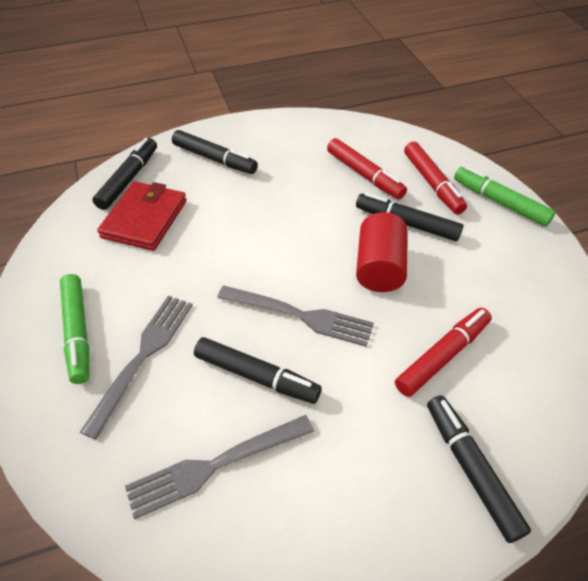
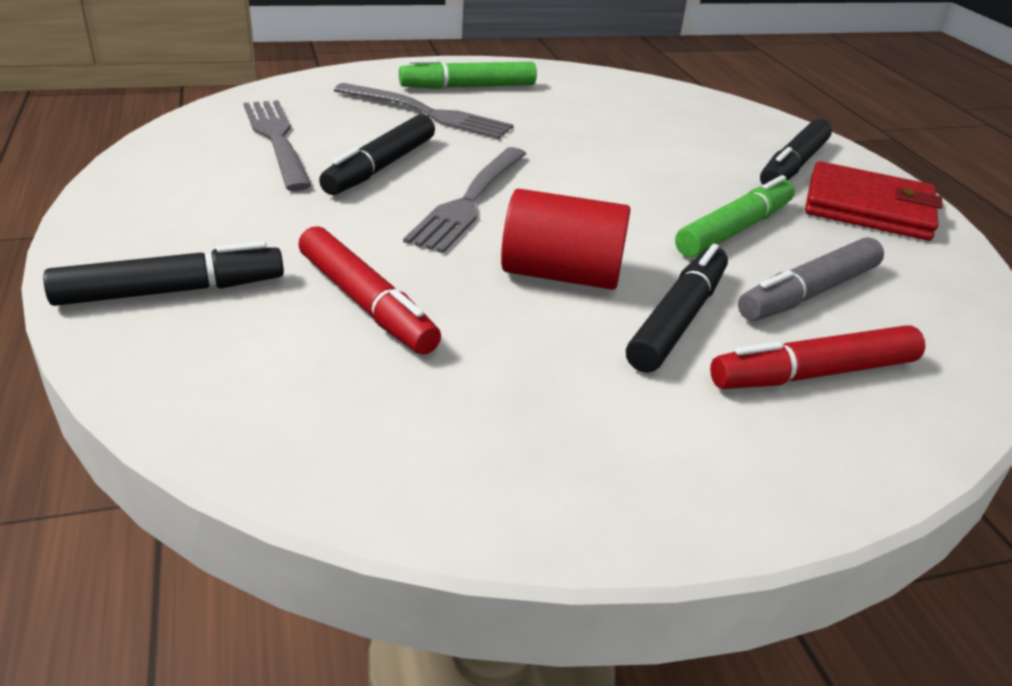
camera: 90 degrees right, 15 degrees down
(128, 179) = (723, 112): black marker -> none
(144, 219) = (647, 119): red wallet -> red wallet (868, 208)
(364, 175) = (809, 293): red marker -> grey marker
(500, 202) = (779, 467): green marker -> green marker (734, 230)

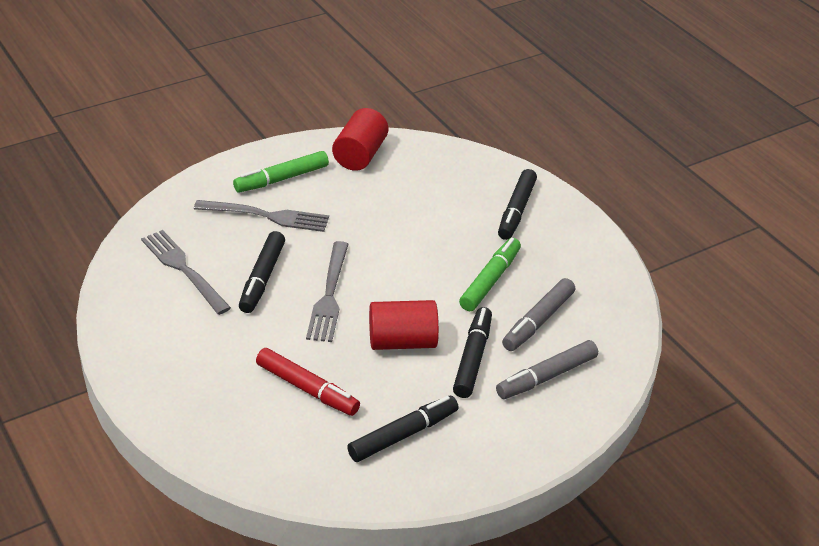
camera: 15 degrees left, 5 degrees up
(170, 291) = (200, 407): black marker -> black marker (403, 435)
(583, 84) = (360, 155): none -> red cylinder
(814, 374) = (547, 377): red marker -> grey marker
(868, 208) = (565, 240): red wallet -> none

